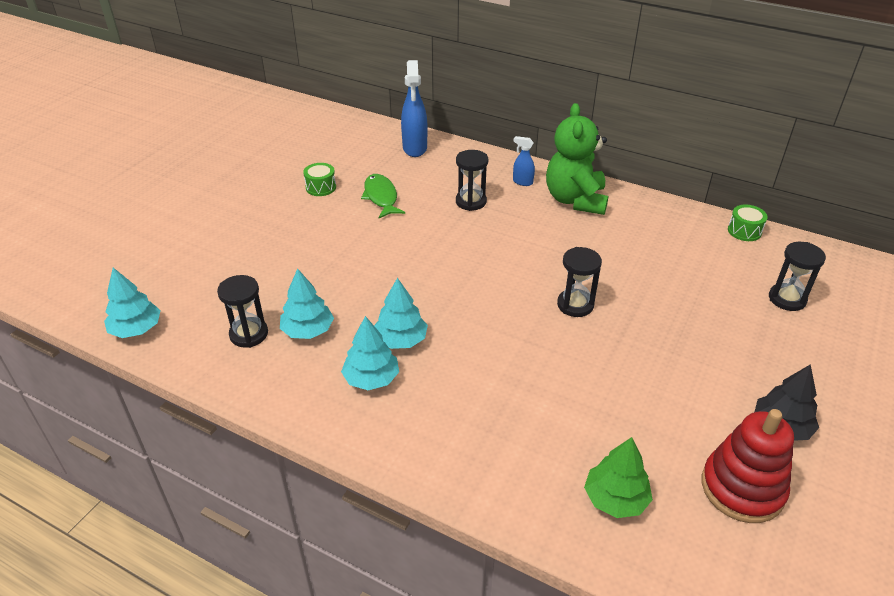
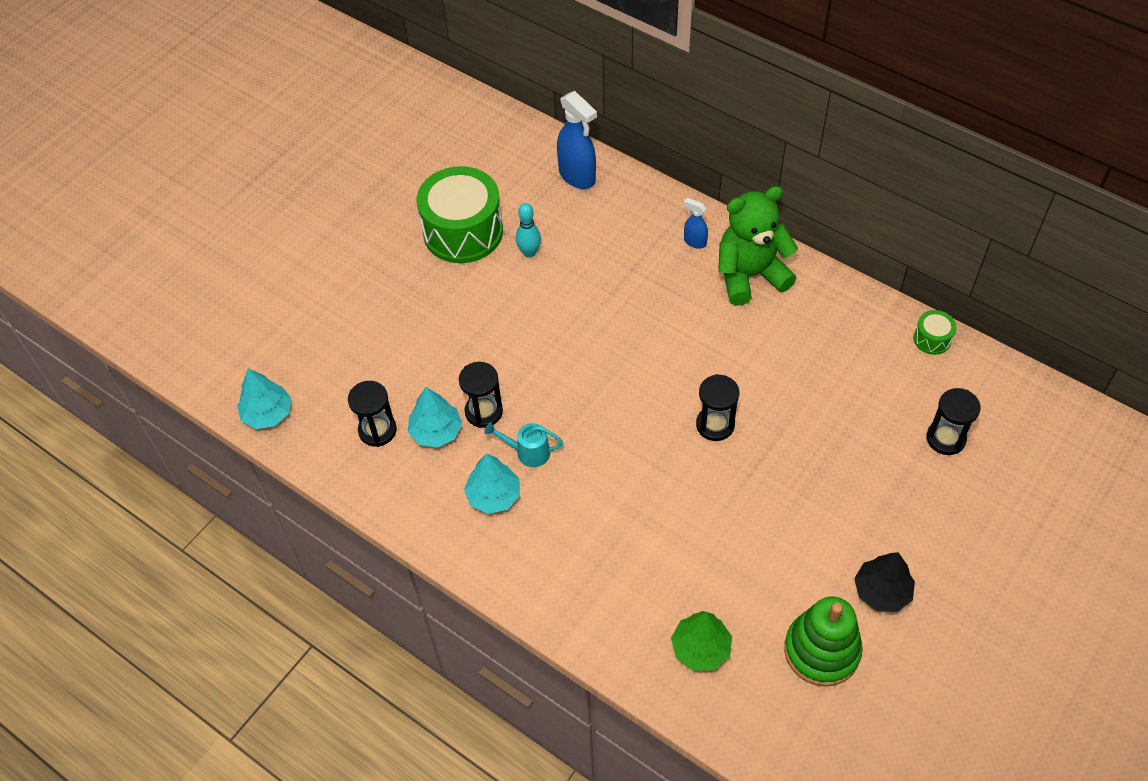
camera: 10 degrees right, 15 degrees up
(321, 187) = (463, 231): green drum -> green drum, size x2.32
(381, 197) = (529, 252): green fish -> turquoise bowling pin
(400, 340) = (527, 452): turquoise tree -> turquoise watering can
(415, 148) = (577, 176): blue spray bottle -> blue spray bottle turned 45 degrees counterclockwise
(471, 201) = (629, 268): black hourglass -> black hourglass (484, 412)
(575, 200) = (750, 275): green teddy bear -> green teddy bear turned 60 degrees clockwise
(742, 488) = (821, 651): red stacking toy -> green stacking toy

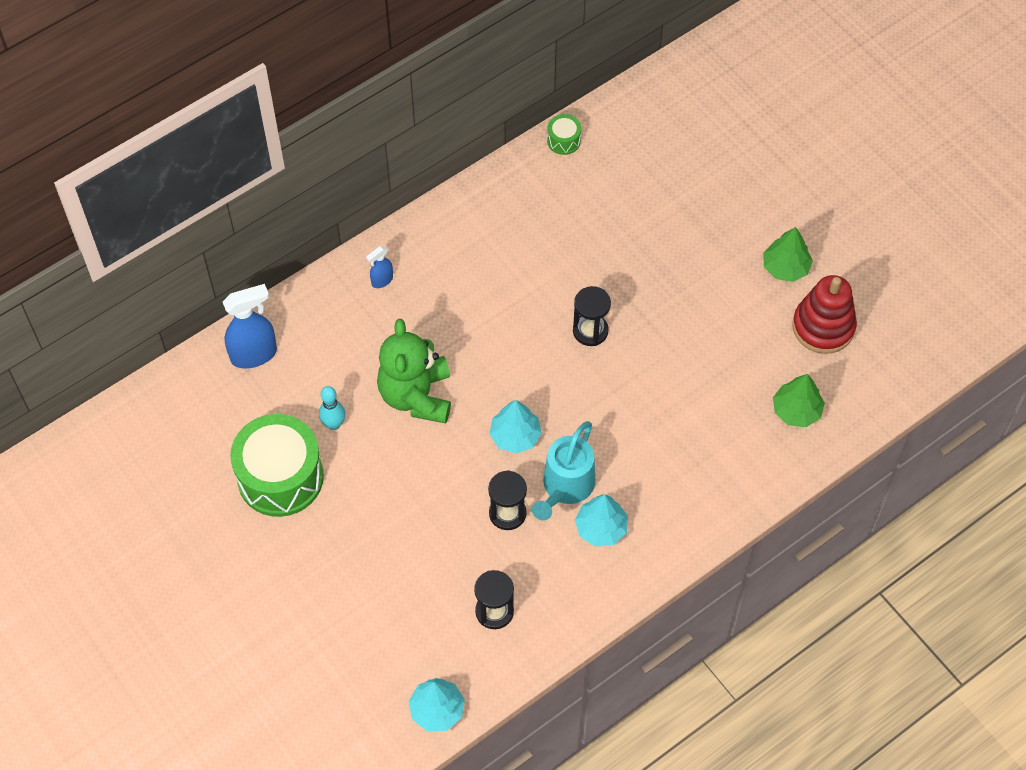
camera: 75 degrees left, 5 degrees up
(436, 431) = (514, 560): turquoise tree -> turquoise tree (515, 436)
(527, 452) = (565, 488): turquoise watering can -> turquoise watering can, size x1.66
(750, 275) = (440, 249): green teddy bear -> green teddy bear (416, 396)
(821, 651) = (823, 327): green stacking toy -> red stacking toy
(881, 591) = (785, 267): black tree -> green tree
(945, 438) = (664, 170): black hourglass -> none

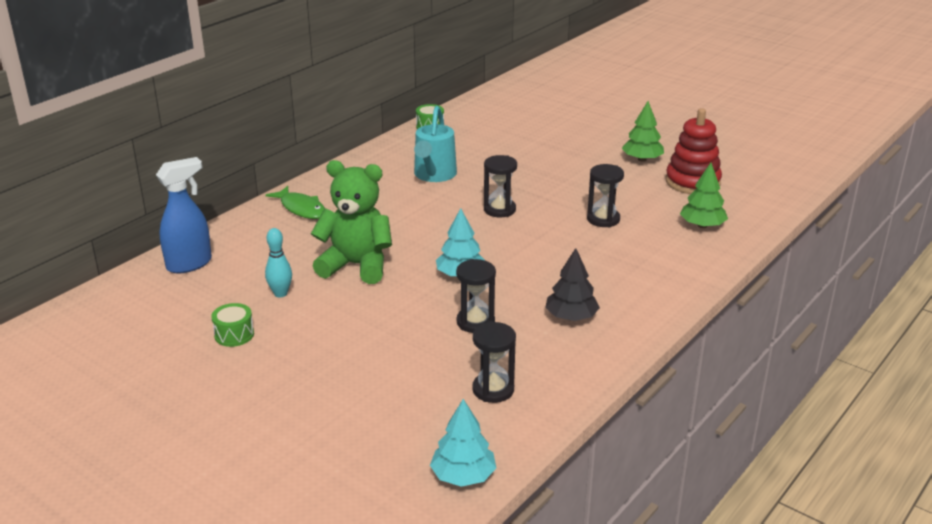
camera: 15 degrees left, 30 degrees down
(280, 477) = (234, 335): green drum -> green drum, size x0.43
(382, 280) = (301, 208): blue spray bottle -> green fish
(416, 396) = (356, 265): green teddy bear -> green teddy bear turned 120 degrees clockwise
(565, 488) = (523, 298): turquoise watering can -> turquoise watering can (434, 175)
(601, 528) = (571, 317): turquoise tree -> black tree
(695, 374) = (603, 219): none -> black hourglass

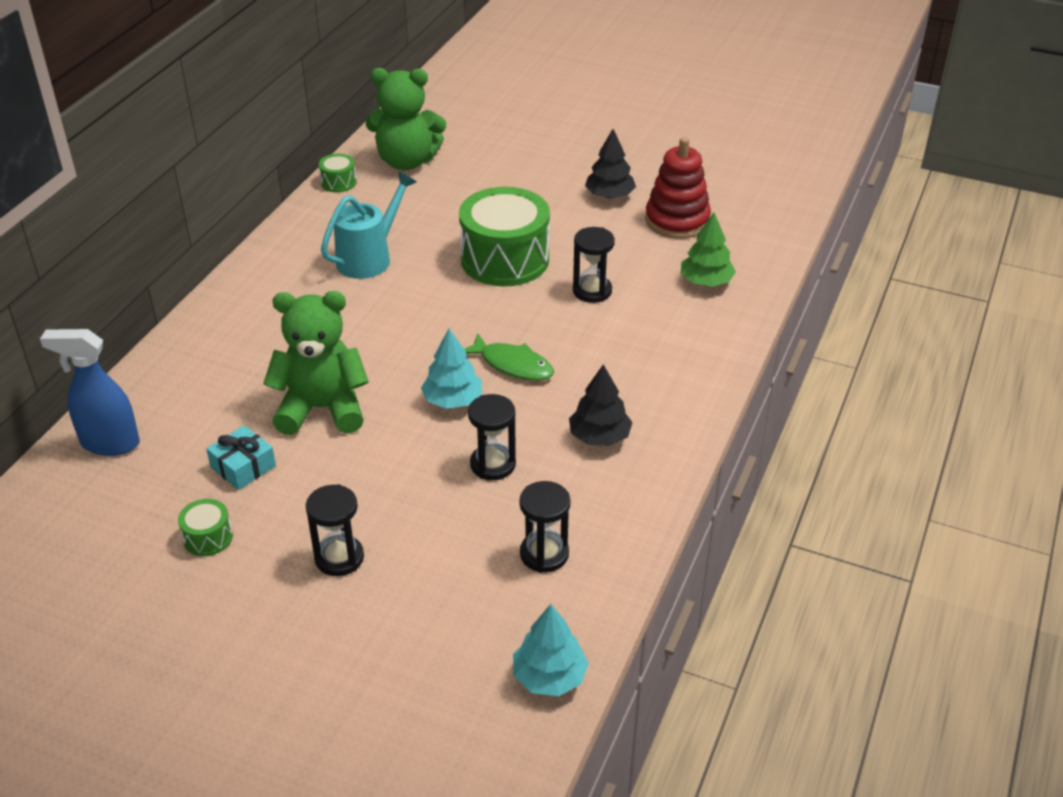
camera: 15 degrees left, 10 degrees up
(190, 264) = (109, 443): blue spray bottle -> blue spray bottle turned 120 degrees counterclockwise
(280, 293) = (243, 467): turquoise bowling pin -> turquoise gift
(301, 208) = (221, 335): green fish -> green fish (512, 365)
(434, 175) = (369, 258): turquoise watering can -> turquoise watering can turned 135 degrees counterclockwise
(488, 119) = (407, 161): none -> green teddy bear
(499, 210) = (466, 296): black hourglass -> black hourglass (339, 558)
(540, 190) = (505, 259): none -> green drum
(642, 159) = (609, 195): green tree -> black tree

